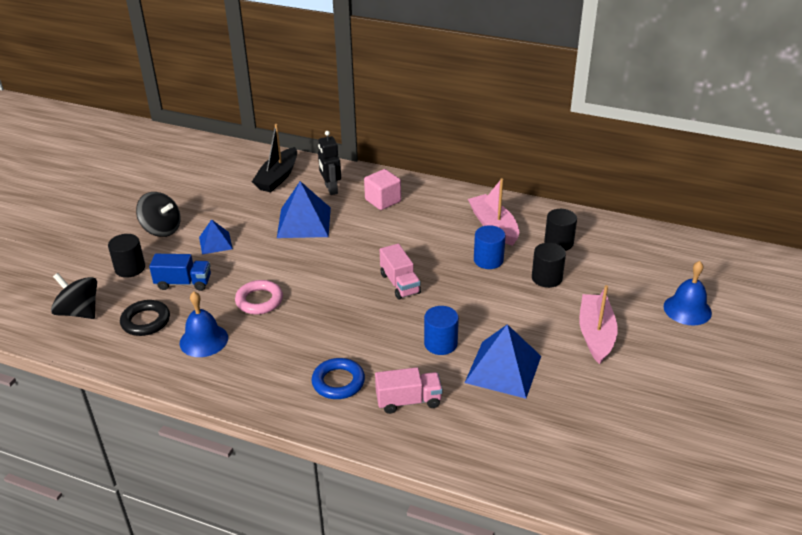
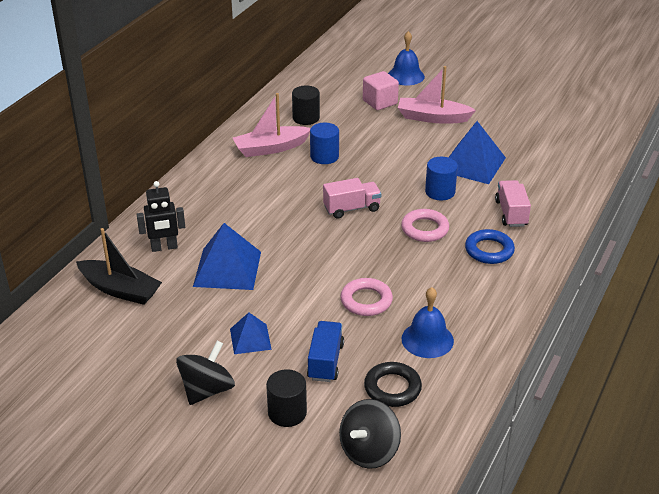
camera: 85 degrees left, 0 degrees up
(371, 334) = (424, 229): none -> pink ring
(383, 201) = (202, 211): pink cube -> pink cube (380, 102)
(546, 278) = (356, 130): black cylinder -> none

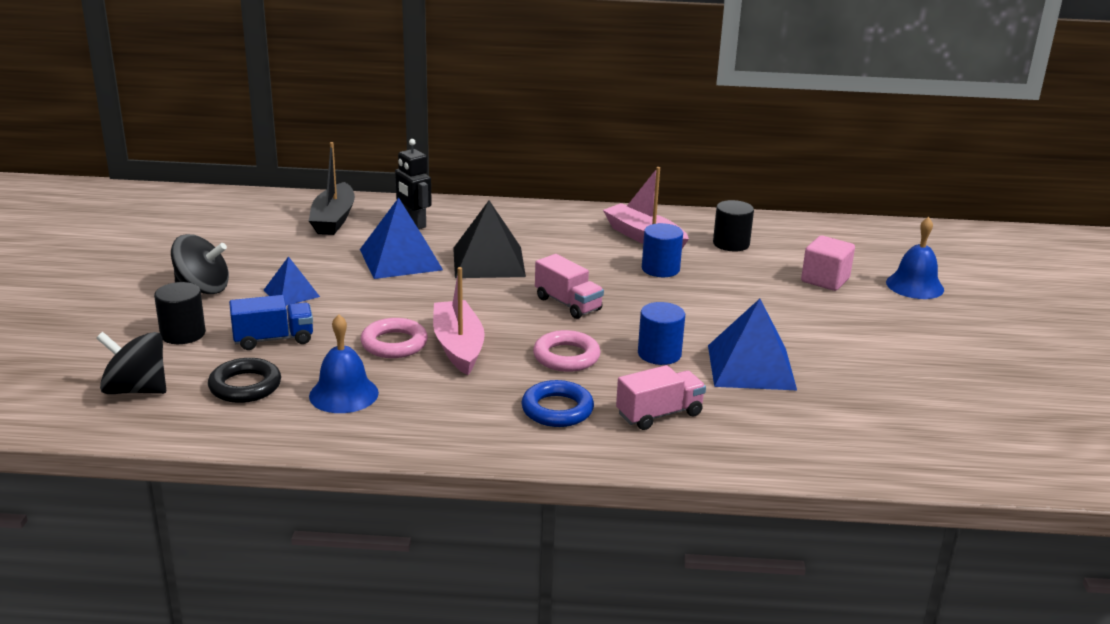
camera: 65 degrees right, 10 degrees down
(262, 227) = (488, 262): none -> black pyramid
(432, 118) = (833, 321): pink boat -> pink boat (458, 346)

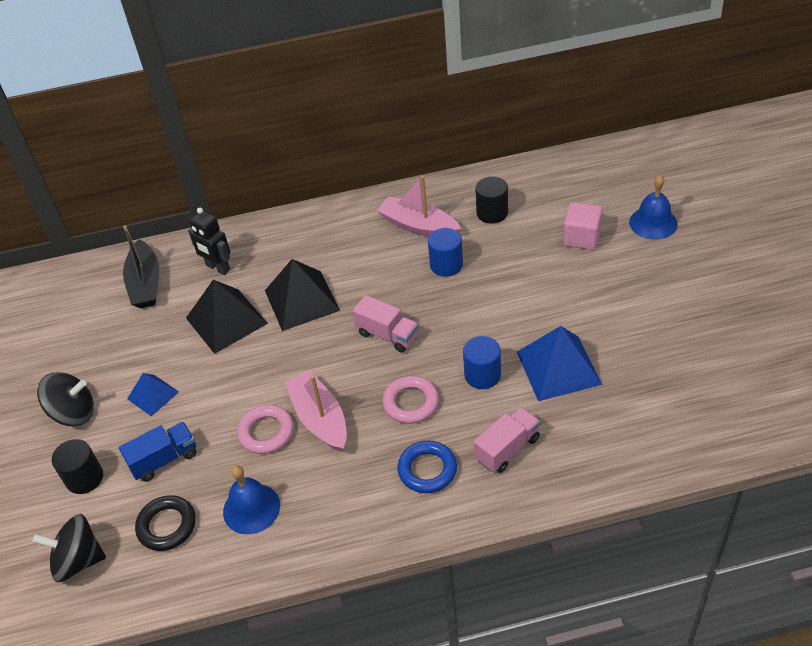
camera: 10 degrees left, 20 degrees up
(400, 259) = (226, 320): blue pyramid -> black pyramid

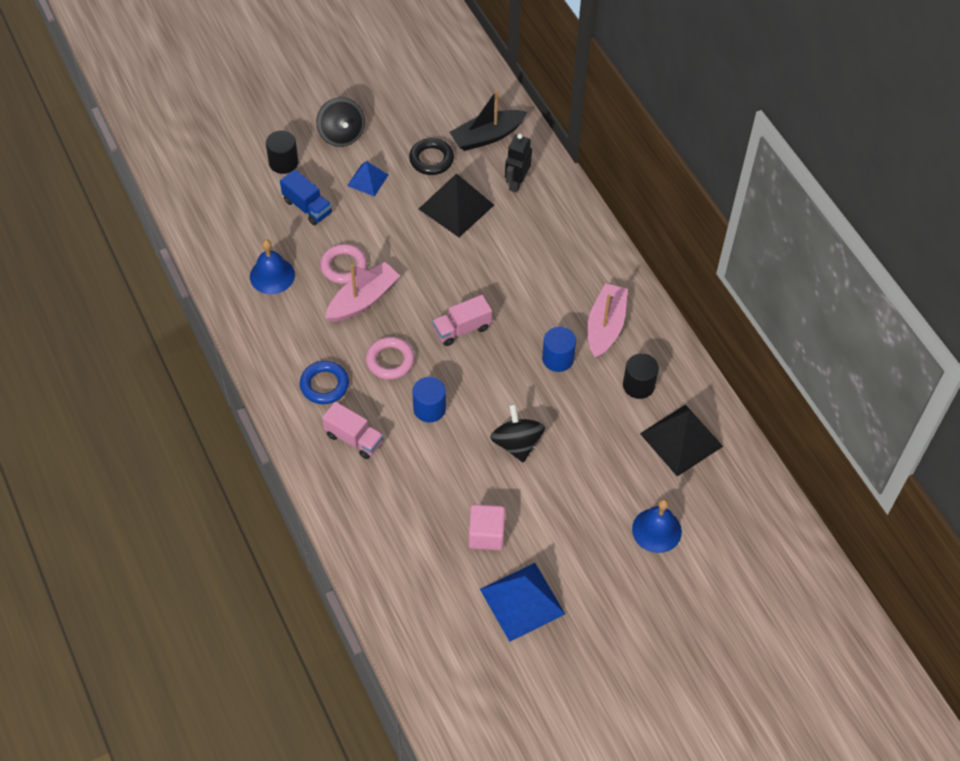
camera: 70 degrees right, 10 degrees up
(78, 561) = (214, 183): black spinning top -> black spinning top (517, 443)
(167, 526) = (250, 227): black ring -> black ring (431, 159)
(301, 300) = (490, 255): black pyramid -> black pyramid (681, 439)
(387, 335) = (462, 329): pink truck -> pink truck turned 45 degrees clockwise
(558, 367) = (448, 466): blue pyramid -> blue pyramid (522, 601)
(581, 238) = (620, 468): pink cube -> pink cube (486, 535)

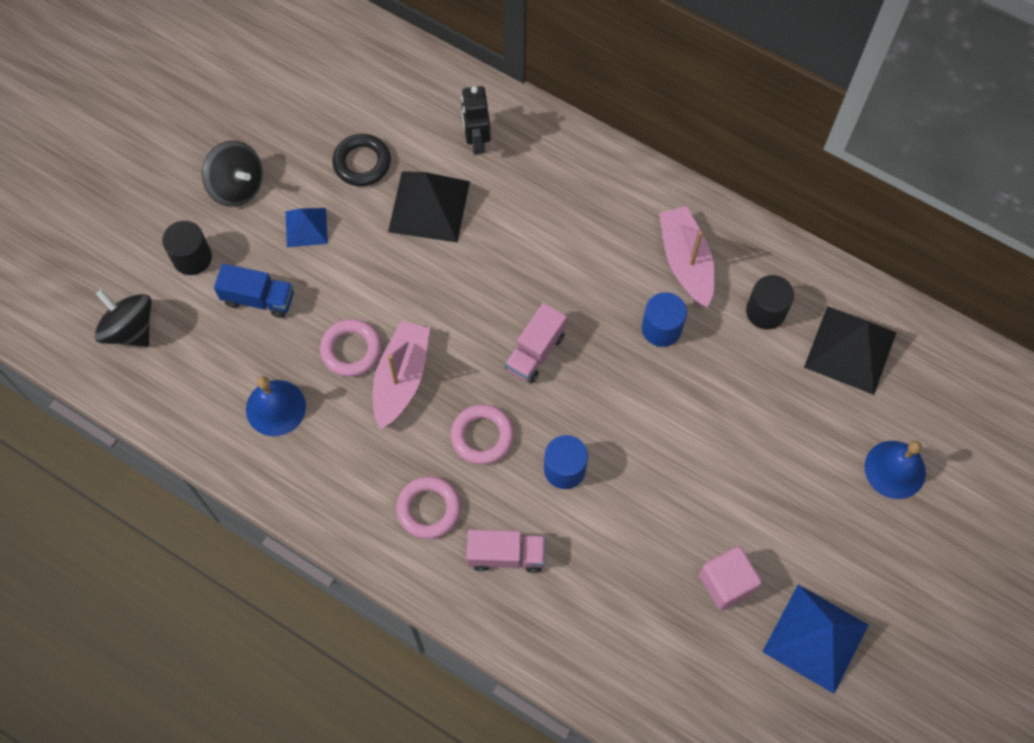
camera: 30 degrees left, 10 degrees up
(324, 385) = (428, 509): blue ring -> pink ring
(487, 136) = (406, 101): black boat -> none
(517, 443) = (685, 455): black spinning top -> black spinning top (130, 329)

